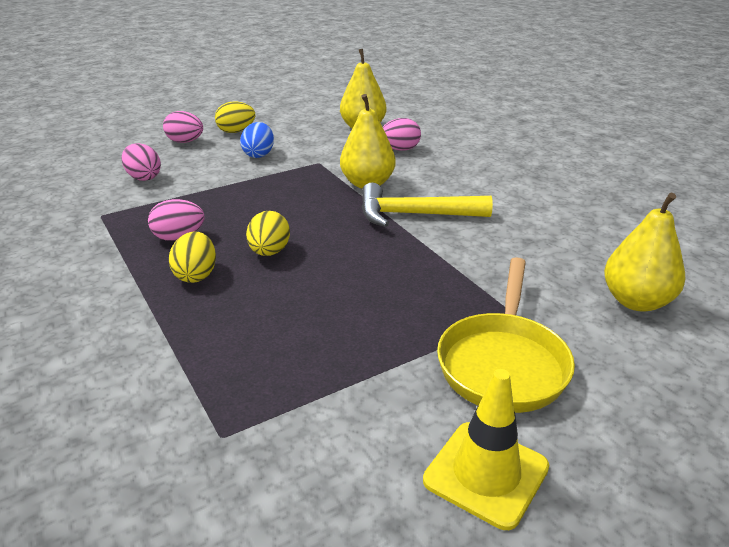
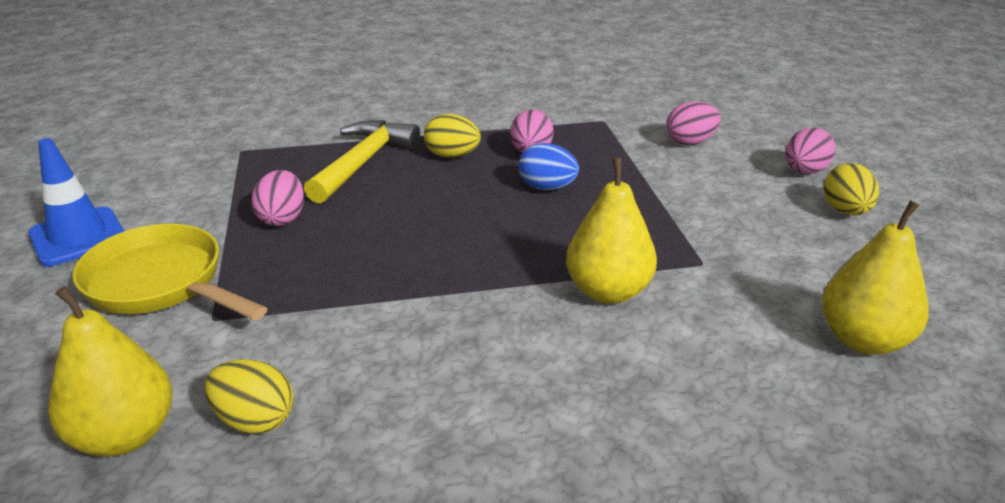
camera: 110 degrees right, 0 degrees up
(259, 154) = (745, 219): blue egg -> blue egg (547, 187)
(269, 252) = (466, 194): yellow egg -> yellow egg (255, 420)
(400, 149) = (741, 359): pink egg -> pink egg (282, 218)
(414, 215) = (487, 309): yellow hammer -> yellow hammer (363, 162)
(486, 474) = (78, 237): yellow traffic cone -> blue traffic cone

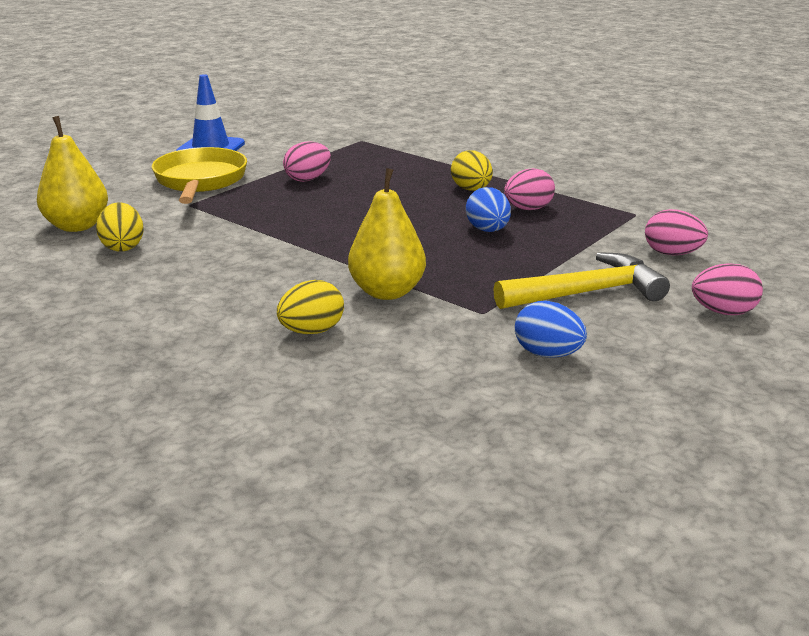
camera: 50 degrees right, 5 degrees down
(363, 162) = (411, 171): yellow hammer -> yellow hammer (587, 293)
(807, 269) = (547, 354): none -> blue egg
(845, 211) = (684, 347): yellow egg -> yellow egg (312, 331)
(863, 340) = (478, 401): yellow pear -> none

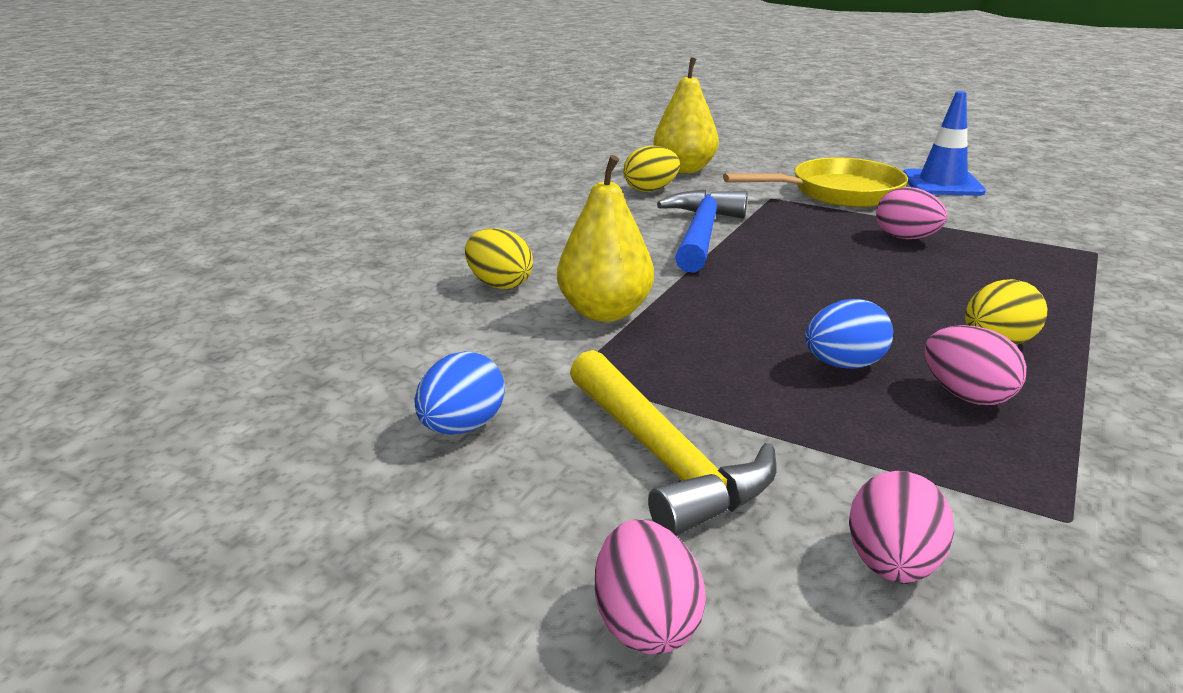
camera: 80 degrees right, 0 degrees up
(251, 240) = (701, 233): none -> blue hammer

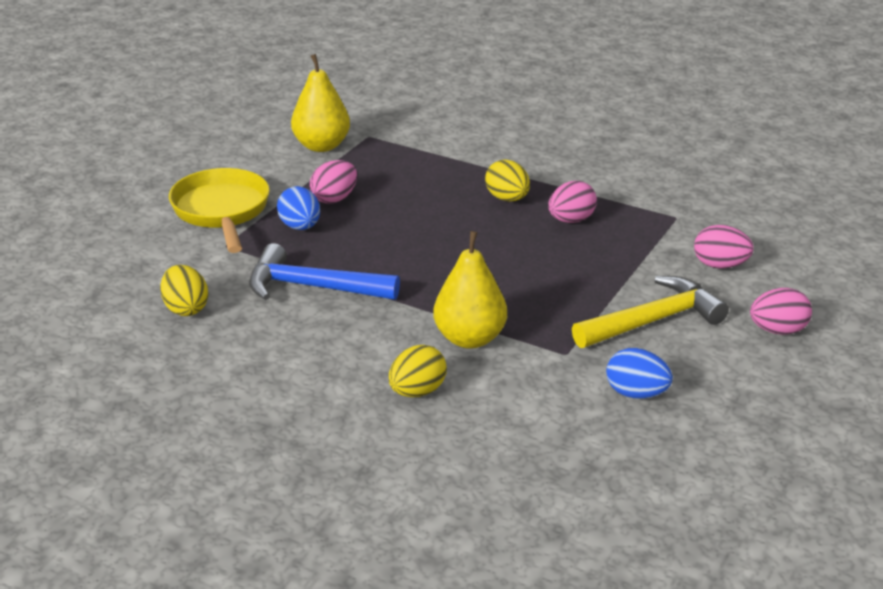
camera: 90 degrees left, 5 degrees up
(684, 169) = (123, 285): yellow pear -> yellow pear (321, 146)
(843, 365) = (540, 252): blue egg -> blue egg (300, 227)
(942, 184) = (210, 162): blue traffic cone -> none

